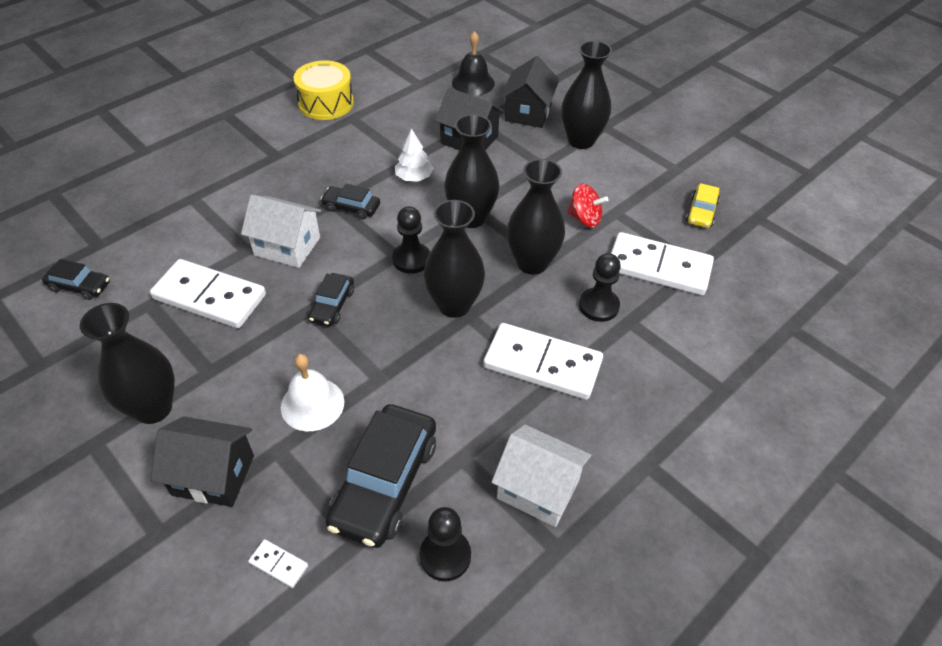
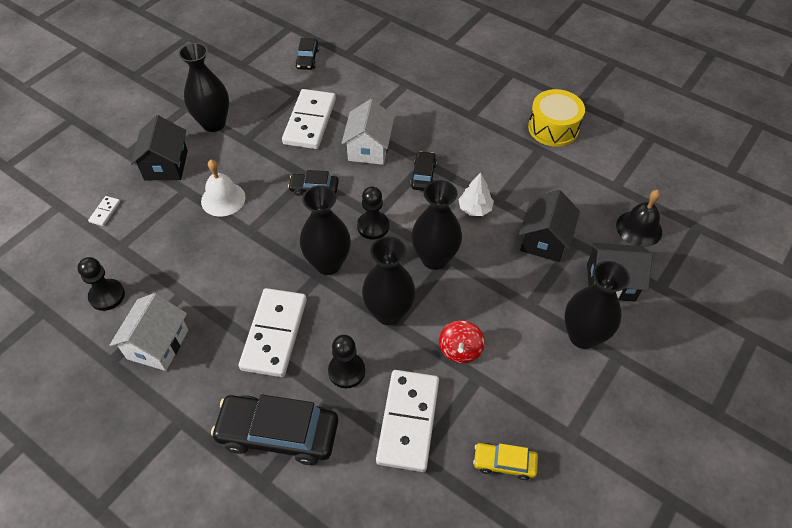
camera: 80 degrees right, 5 degrees up
(385, 483) = (161, 252): black car -> black car (278, 433)

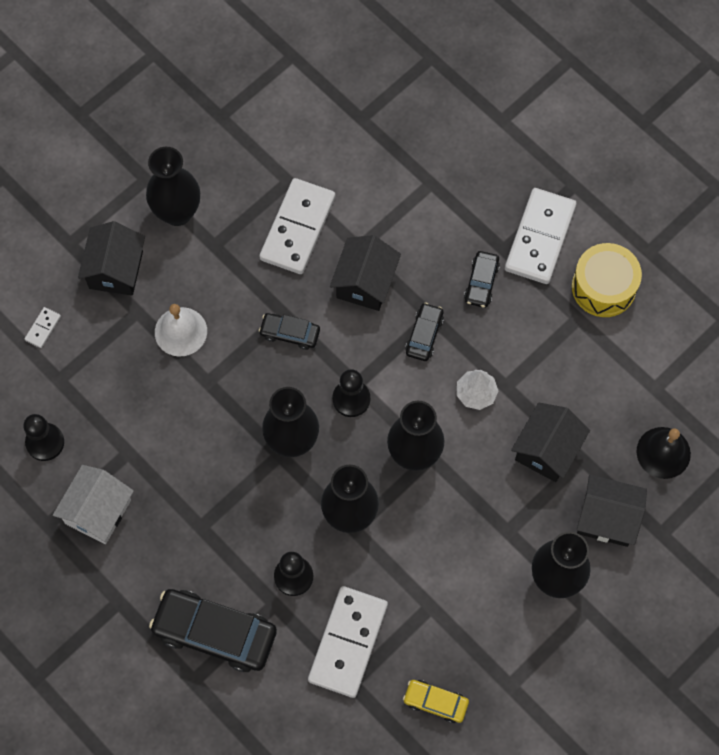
camera: 10 degrees right, 15 degrees up
(274, 334) = (222, 520): white domino -> white domino (539, 238)
(307, 59) = (308, 119): black car -> black car (481, 282)
(369, 148) = (365, 283): white house -> black house
(460, 350) = (418, 572): red spinning top -> none

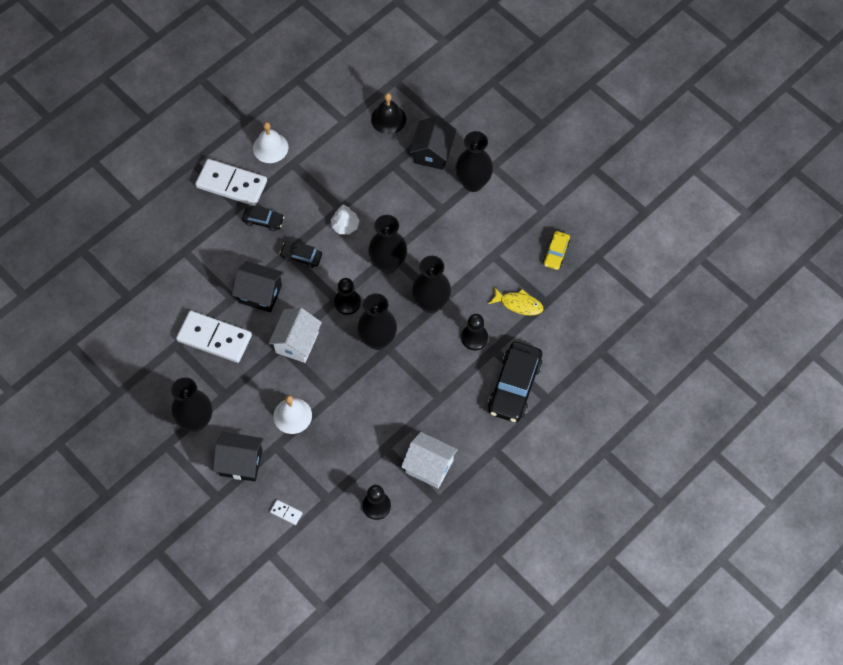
camera: 90 degrees left, 5 degrees down
(290, 333) = (297, 342): black car -> white house
(348, 642) = (518, 304): white domino -> yellow fish
(547, 450) = (386, 185): black house -> none
(603, 287) = (270, 147): yellow drum -> white bell

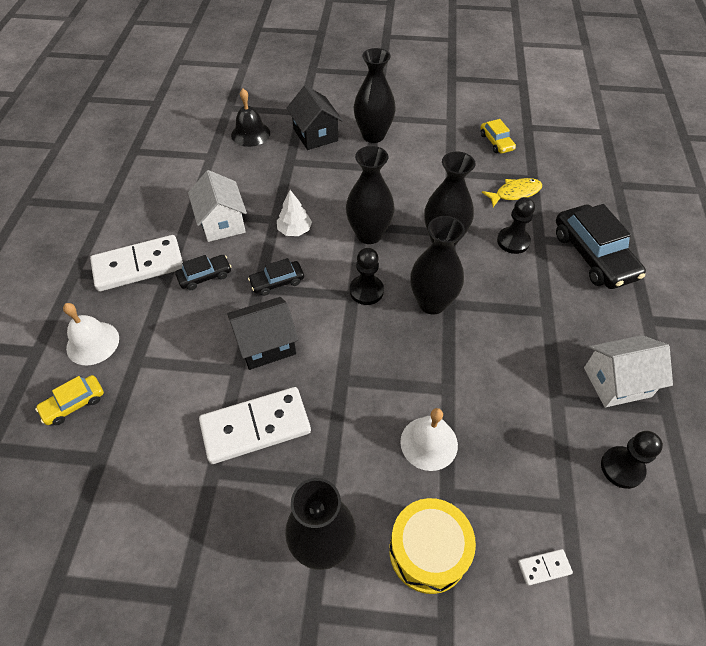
camera: 40 degrees left, 10 degrees down
(136, 254) = (74, 404): none -> yellow car
(241, 463) = (428, 551): black house -> yellow drum
(270, 147) = (154, 213): white bell -> white bell (93, 343)
(297, 342) = (354, 363): white house -> white house (222, 223)

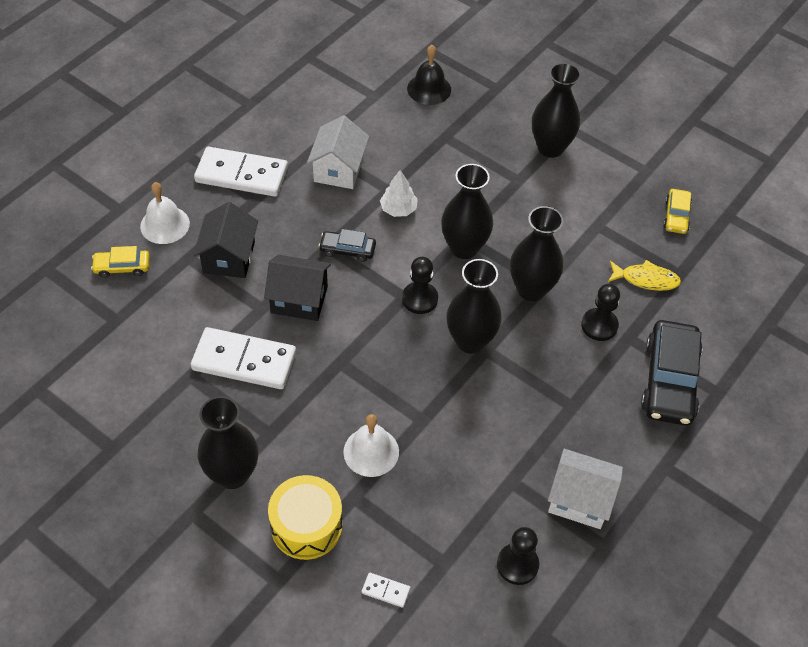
camera: 30 degrees right, 0 degrees up
(205, 276) = (290, 213): black car -> none
(315, 135) = (492, 119): black house -> black house (229, 257)

